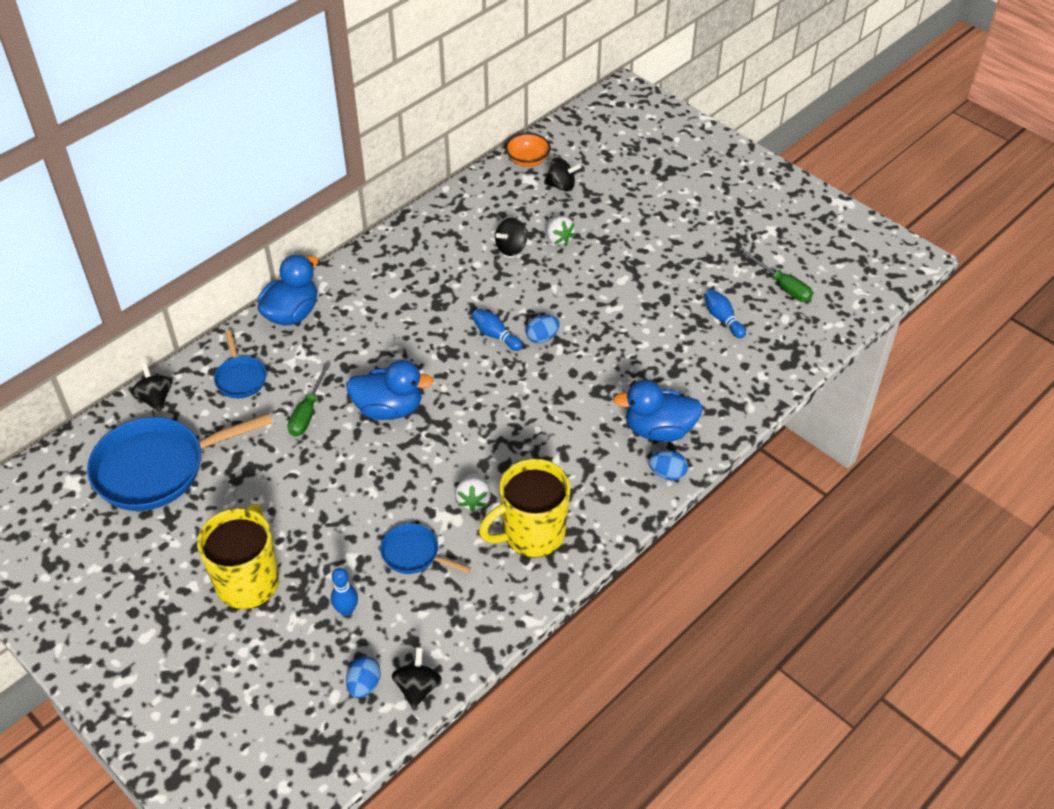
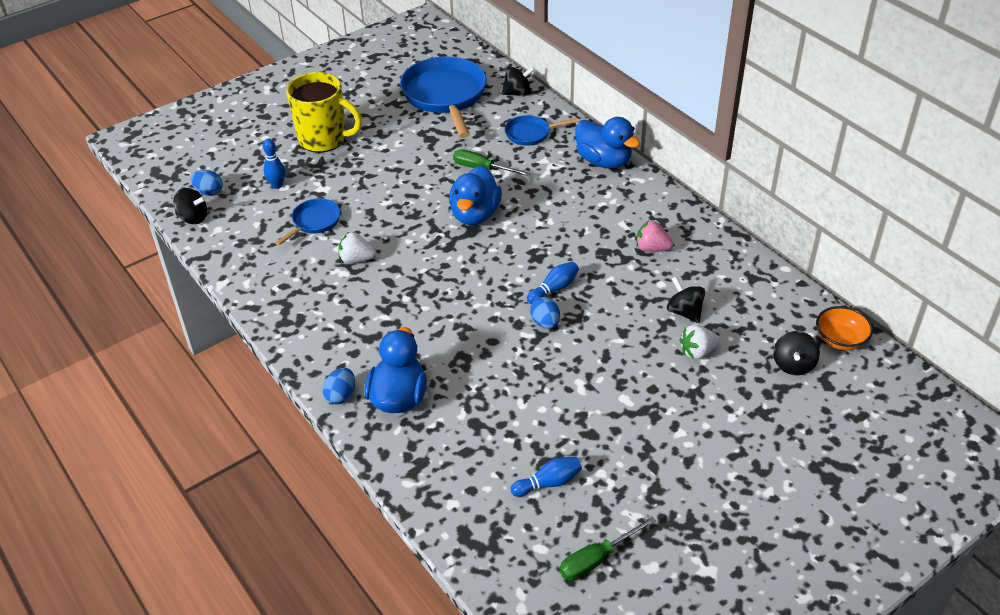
camera: 100 degrees right, 5 degrees down
(429, 271) = (652, 248): none -> pink strawberry
(531, 534) = (307, 292): yellow mug -> none

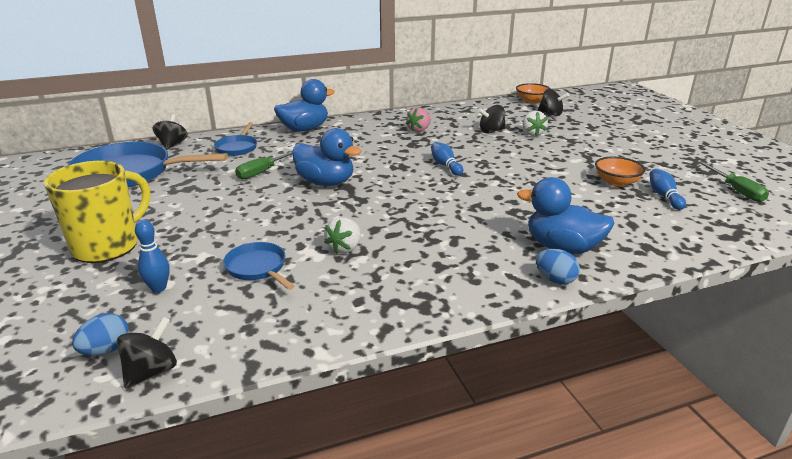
camera: 75 degrees left, 15 degrees down
(545, 323) = (484, 174): blue egg -> none
(572, 439) = (616, 182): none -> orange bowl

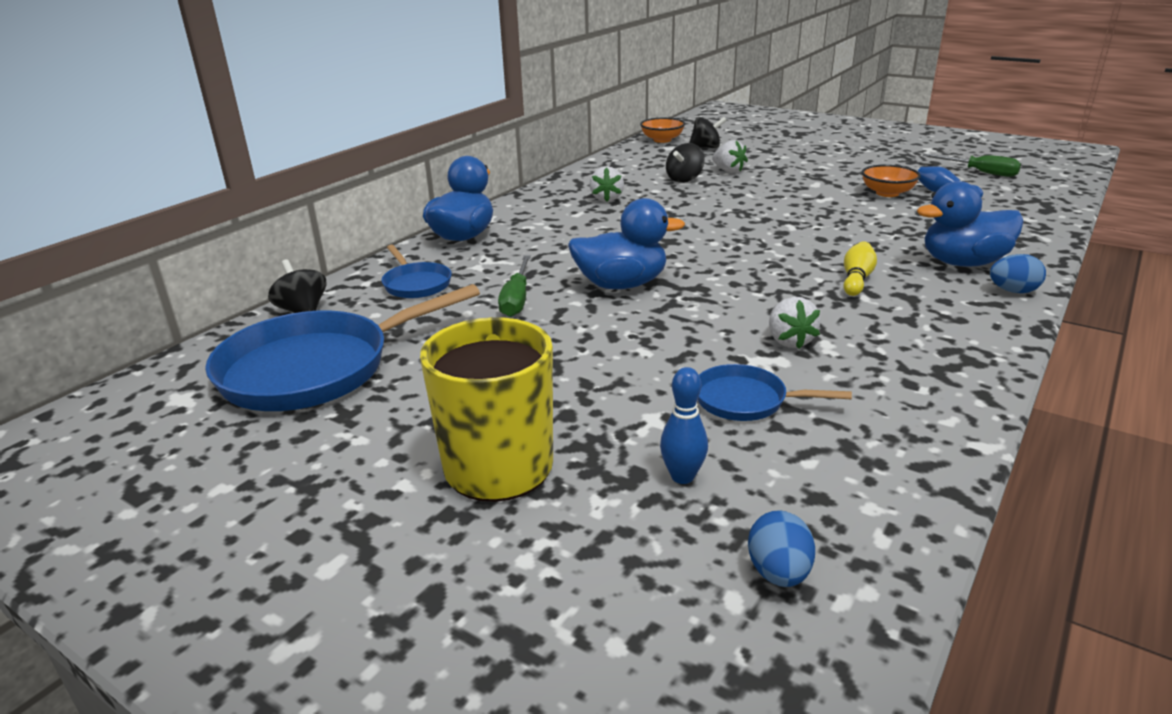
camera: 35 degrees left, 0 degrees up
(151, 371) = (878, 560): black spinning top -> none
(419, 130) = (606, 199): pink strawberry -> white strawberry
(445, 166) = (711, 226): blue bowling pin -> none
(463, 230) = (856, 279): none -> yellow bowling pin

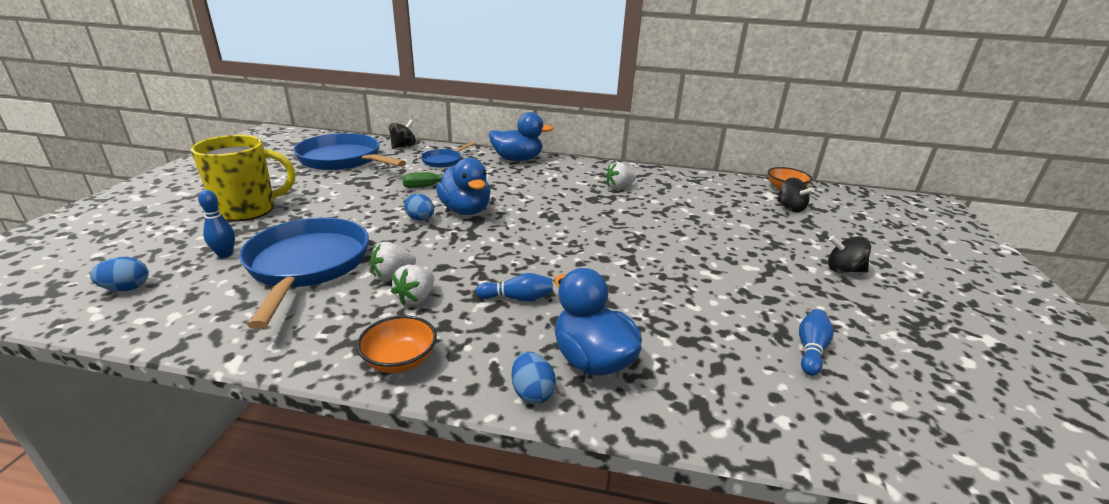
camera: 65 degrees right, 0 degrees up
(632, 315) = (420, 219): none -> blue egg
(684, 179) = (692, 208): black spinning top -> black spinning top (843, 270)
(728, 171) = (737, 223): white strawberry -> white strawberry (416, 298)
(746, 400) = (307, 265): blue pan -> blue pan, size x2.02
(856, 279) = (517, 298): yellow bowling pin -> blue bowling pin
(887, 193) = (767, 309): orange bowl -> orange bowl (400, 360)
(980, 172) = (939, 383): green screwdriver -> none

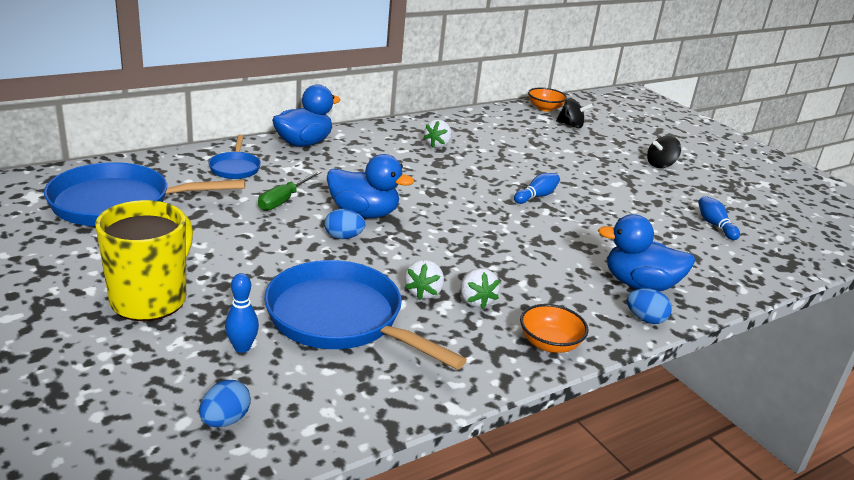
camera: 45 degrees left, 0 degrees up
(403, 146) = (150, 163): black spinning top -> none
(517, 298) = (535, 268): blue bowling pin -> blue bowling pin (536, 196)

